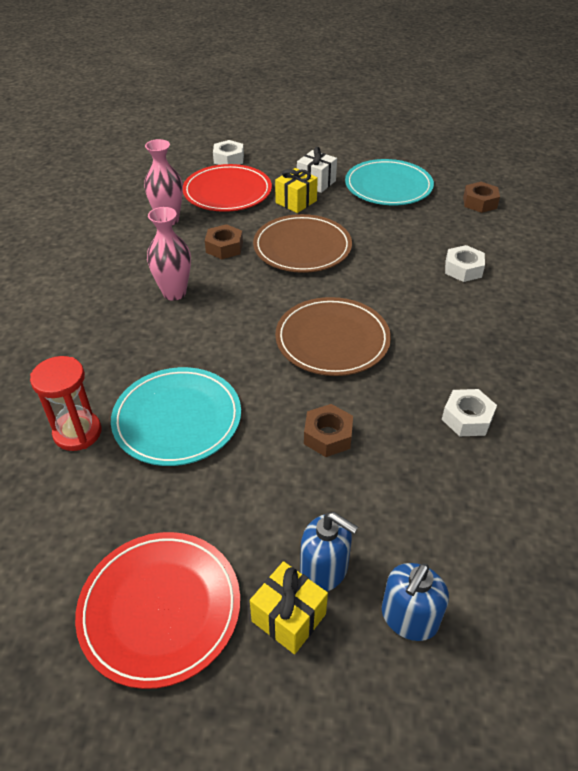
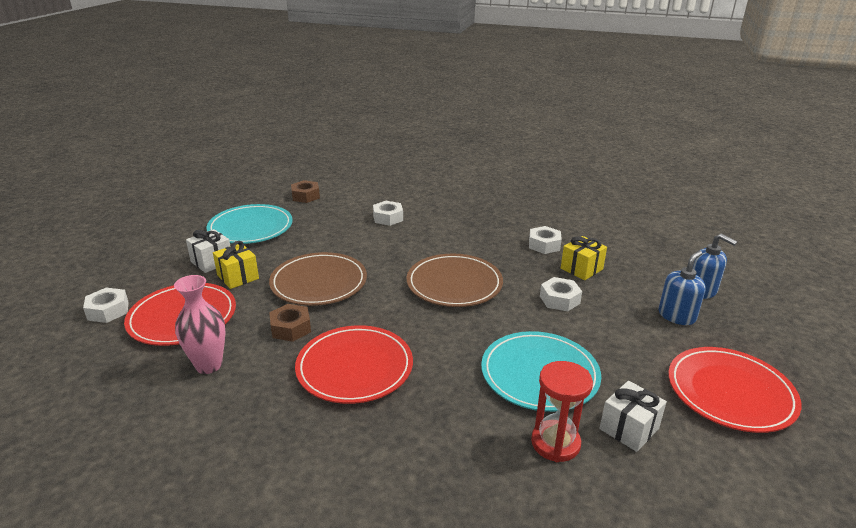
camera: 80 degrees left, 15 degrees down
(96, 493) = (629, 429): none -> white gift
(174, 293) = (355, 367): pink vase -> red plate
(288, 617) = (717, 334): yellow gift -> yellow gift (581, 269)
(328, 436) = (559, 299): brown nut -> white nut

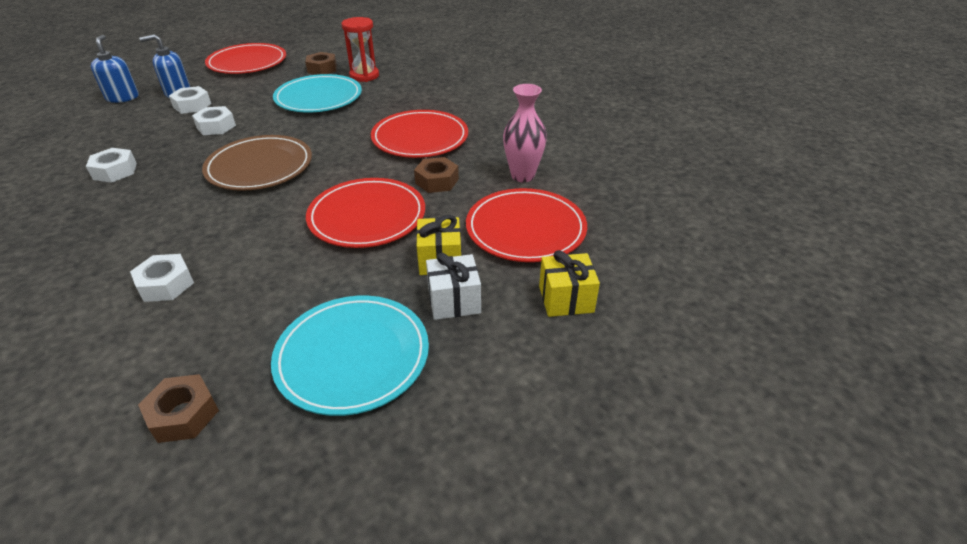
camera: 145 degrees left, 10 degrees up
(108, 311) = (602, 269): white nut -> white nut (192, 105)
(319, 282) = (367, 216): brown plate -> red plate
(581, 269) = (146, 140): yellow gift -> yellow gift (566, 299)
(629, 429) = (322, 69): white gift -> brown nut

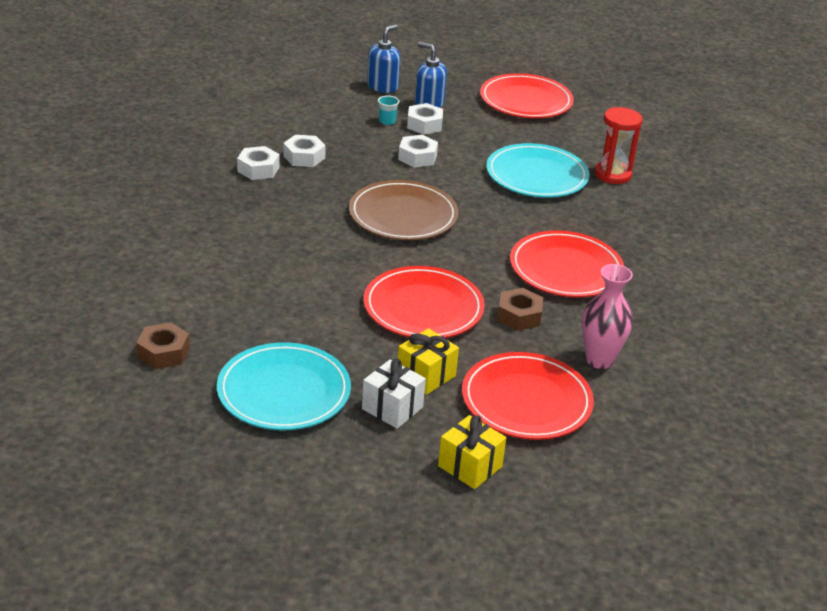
camera: 45 degrees right, 5 degrees down
(158, 116) = (387, 121): none -> turquoise cup
(166, 284) = (240, 267): white nut -> white nut (258, 169)
(322, 69) = (583, 145): brown nut -> none

